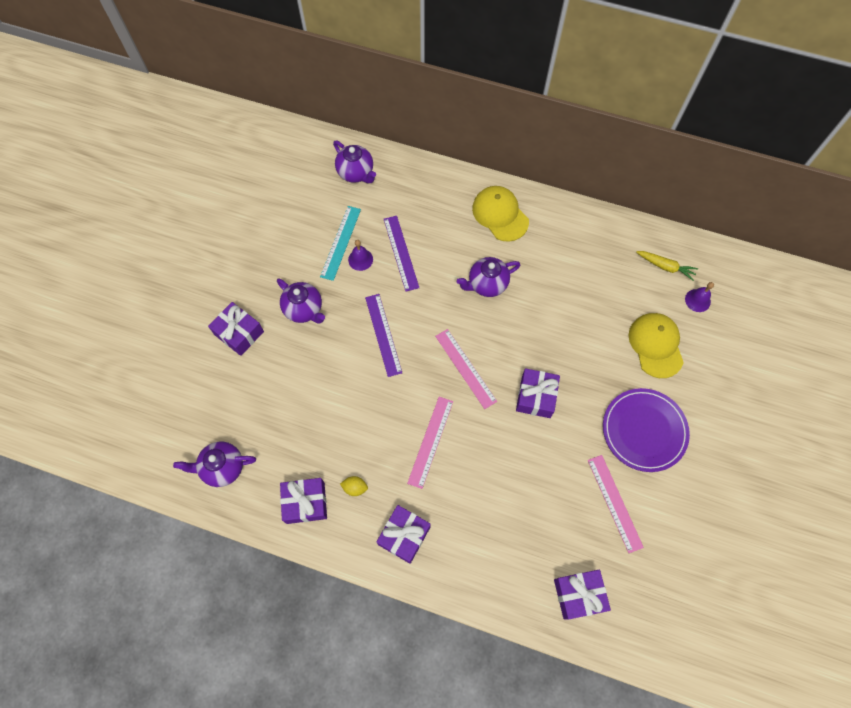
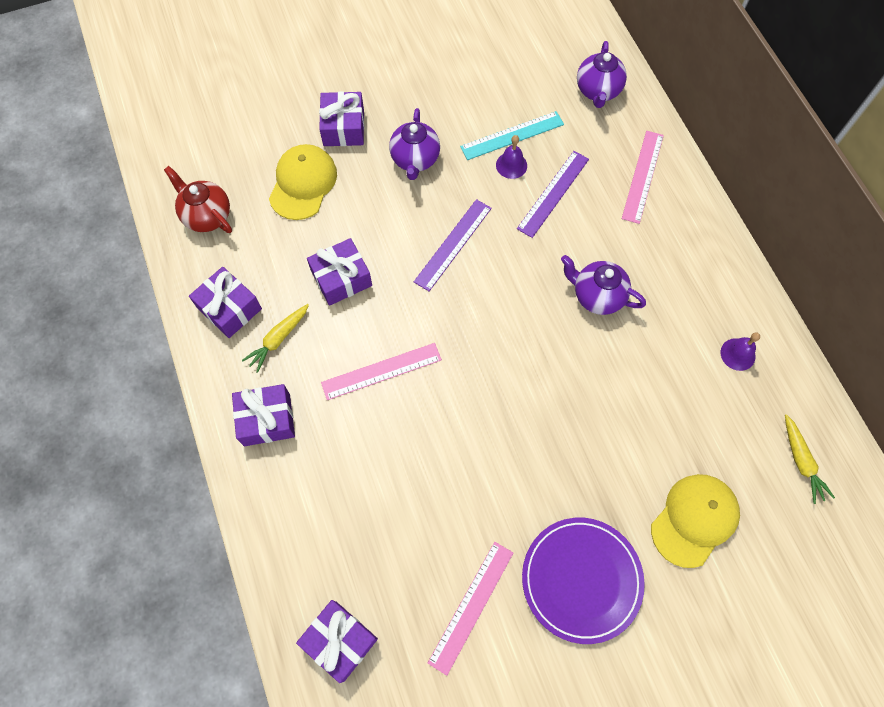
camera: 50 degrees right, 0 degrees up
(222, 468) = (207, 216): purple teapot -> red teapot
(355, 487) = (278, 339): yellow lemon -> yellow carrot
(465, 368) = (487, 345): pink ruler -> pink ruler (643, 176)
(500, 214) = (688, 249): yellow cap -> yellow cap (303, 183)
(536, 397) = (518, 436): purple gift -> purple gift (341, 278)
(697, 300) = (796, 528): purple bell -> purple bell (737, 354)

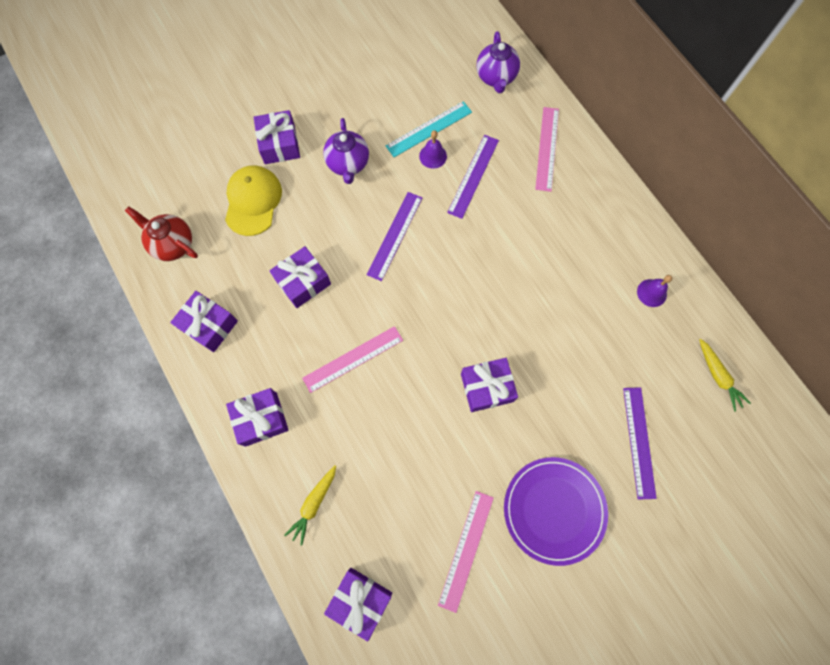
camera: 10 degrees left, 5 degrees up
(278, 339) = (258, 346): yellow carrot -> yellow carrot (314, 504)
(527, 428) = (487, 387): none -> purple gift
(597, 296) = (526, 261): purple teapot -> none
(694, 520) = (639, 442): yellow cap -> purple ruler

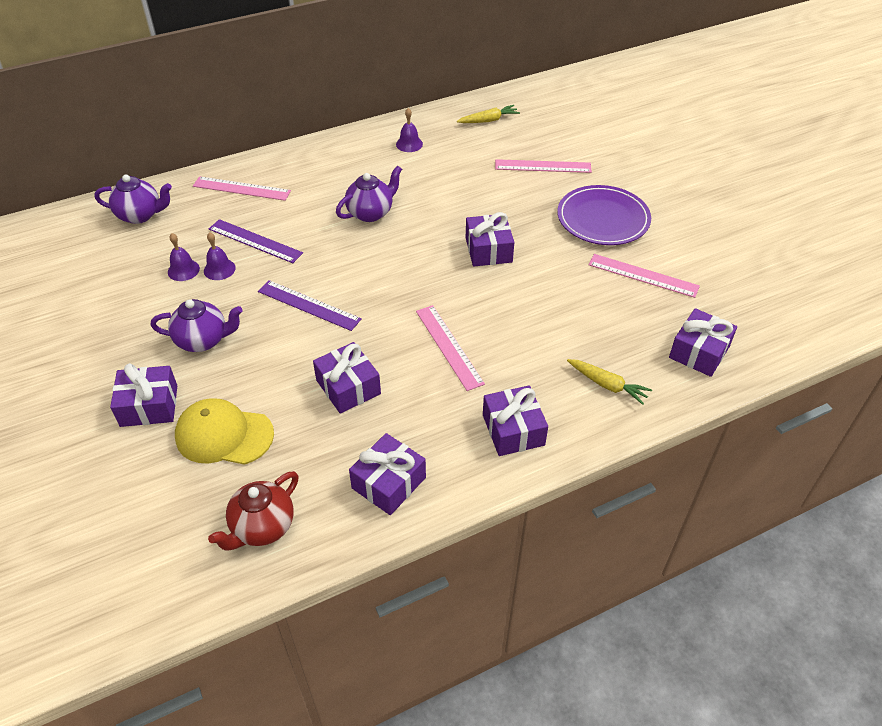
camera: 85 degrees left, 25 degrees down
(429, 129) = (183, 270): turquoise ruler -> purple bell
(528, 269) = (371, 213): none -> purple teapot
(639, 442) = (543, 166): purple ruler -> pink ruler

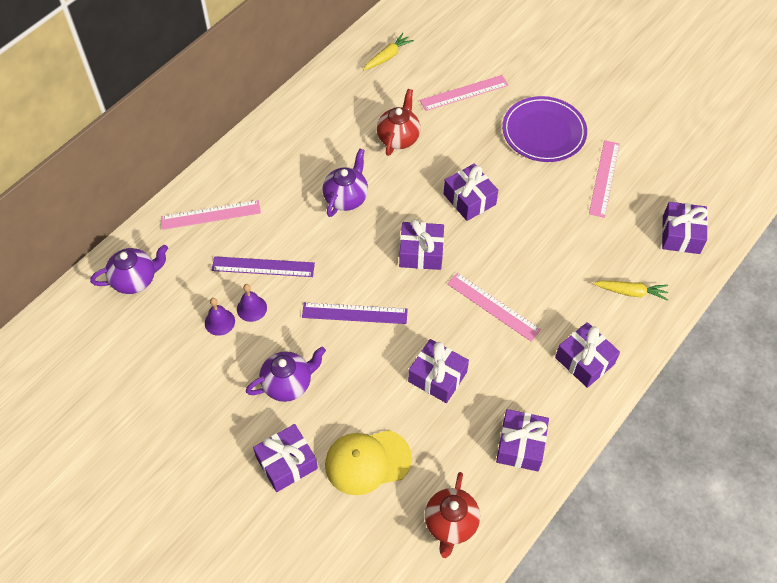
camera: 25 degrees left, 10 degrees up
(409, 144) = (332, 109): purple bell -> none
(409, 277) = (421, 252): none -> purple gift
(454, 182) = (398, 138): none -> red teapot
(643, 275) = (604, 178): pink ruler -> pink ruler turned 75 degrees counterclockwise

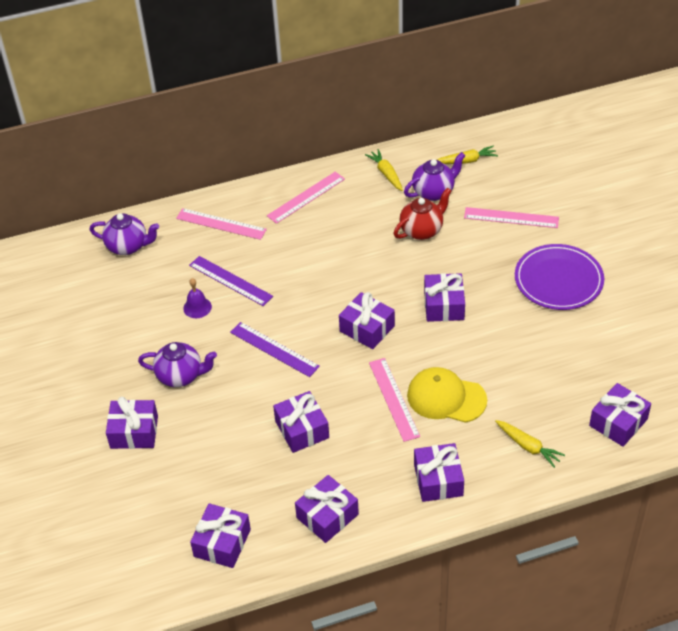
camera: 35 degrees right, 10 degrees down
(219, 322) = (165, 306): purple bell -> none
(327, 98) = (386, 174): none -> yellow carrot
(346, 198) = (339, 258): purple teapot -> purple teapot (434, 192)
(367, 461) = (195, 463): yellow cap -> yellow cap (446, 397)
(450, 524) = (222, 543): red teapot -> purple gift
(604, 178) = (584, 342): pink ruler -> pink ruler (306, 197)

